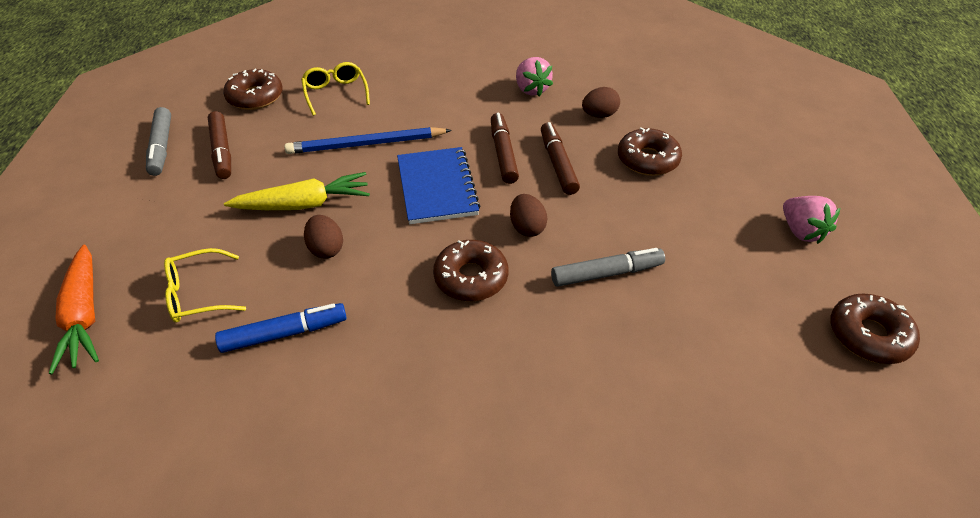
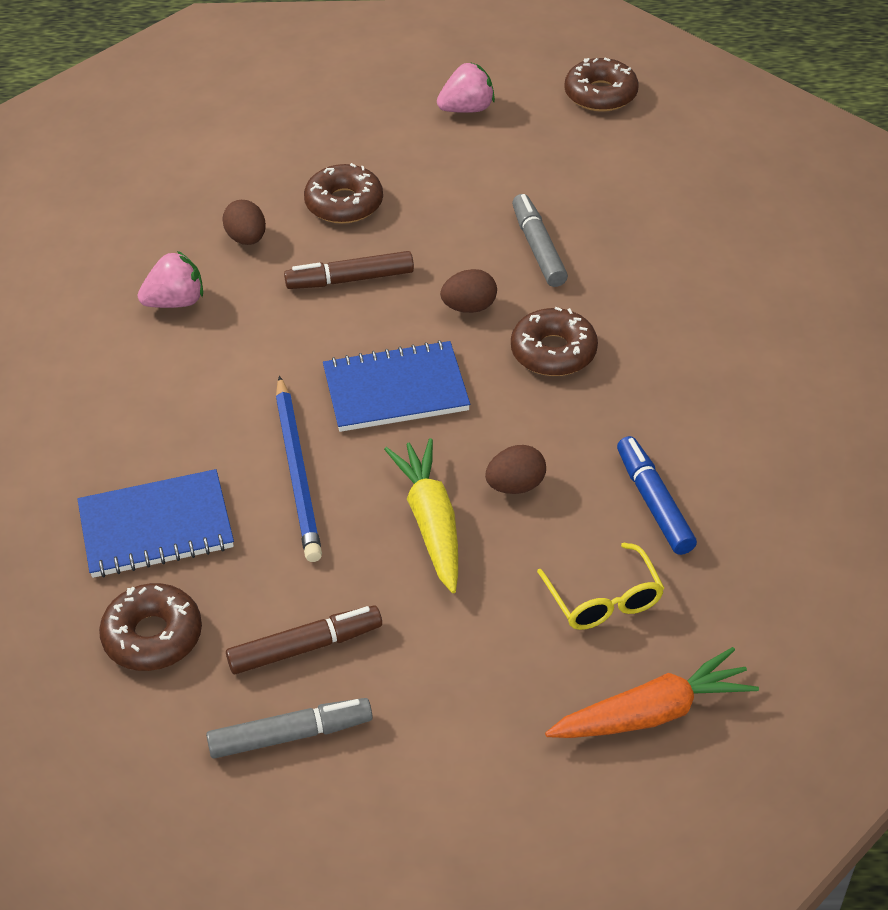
camera: 90 degrees left, 0 degrees up
(336, 93) = (156, 527): yellow glasses -> blue notebook
(503, 153) = (326, 329): brown marker -> none

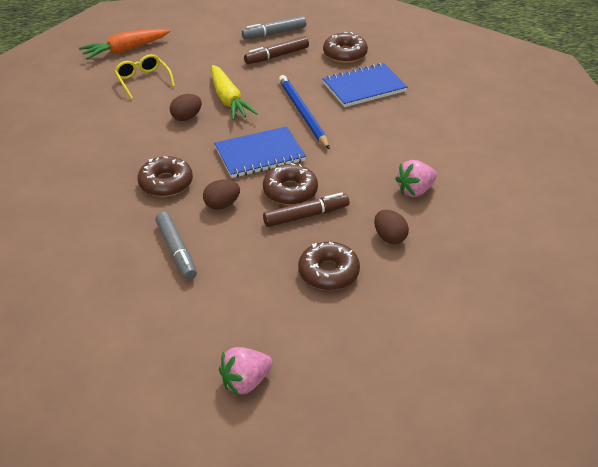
camera: 170 degrees right, 5 degrees down
(600, 94) = (117, 415): brown donut -> brown donut (290, 191)
(654, 502) = (114, 117): blue marker -> none

